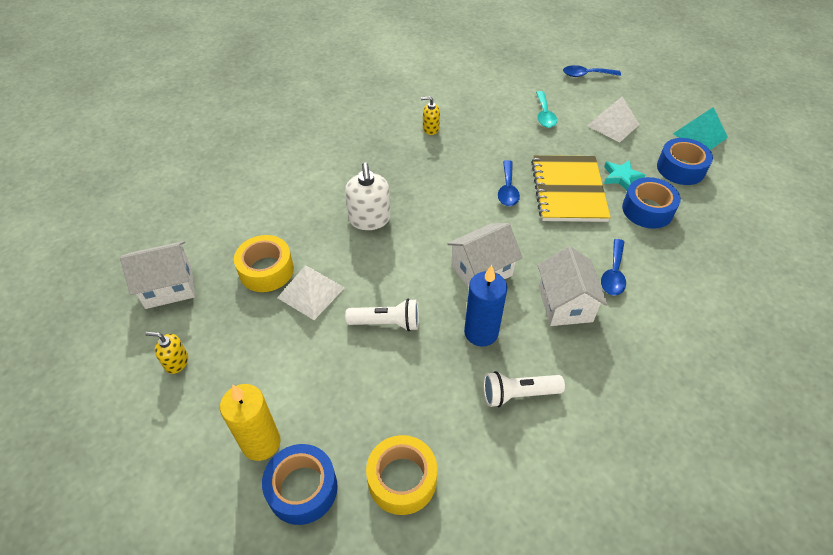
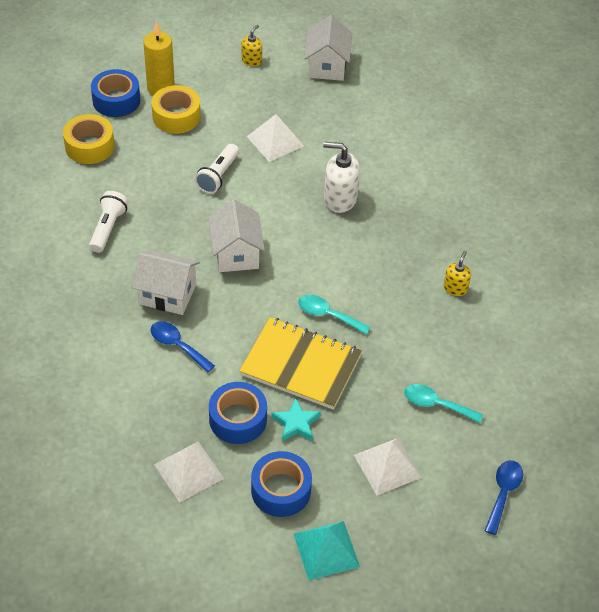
camera: 110 degrees right, 0 degrees up
(266, 270) = (314, 121): yellow tape -> yellow tape (176, 116)
(481, 332) = (174, 228): blue candle -> none
(507, 189) = (327, 315): blue spoon -> turquoise spoon
(716, 222) = (189, 471): none -> white pyramid

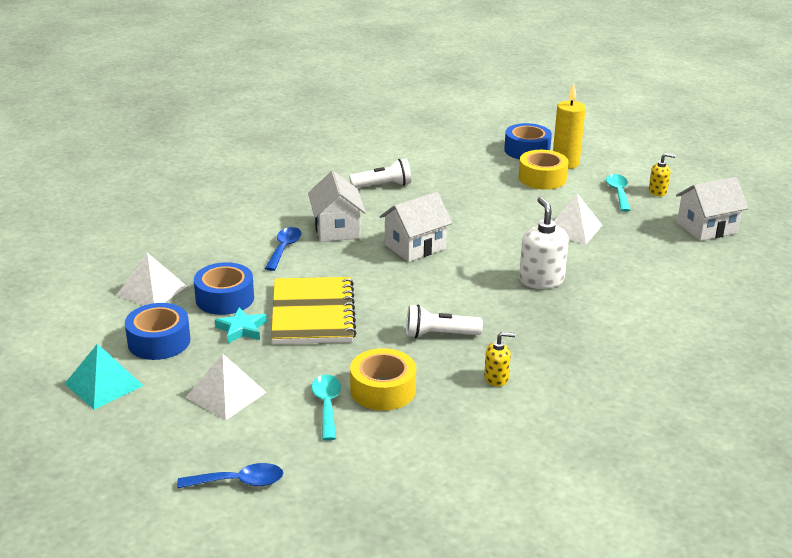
camera: 65 degrees right, 20 degrees down
(89, 146) = (463, 154): yellow tape -> yellow tape (383, 390)
(218, 176) = (496, 214): white flashlight -> white flashlight (439, 335)
(327, 315) = (387, 312): turquoise spoon -> turquoise spoon (618, 193)

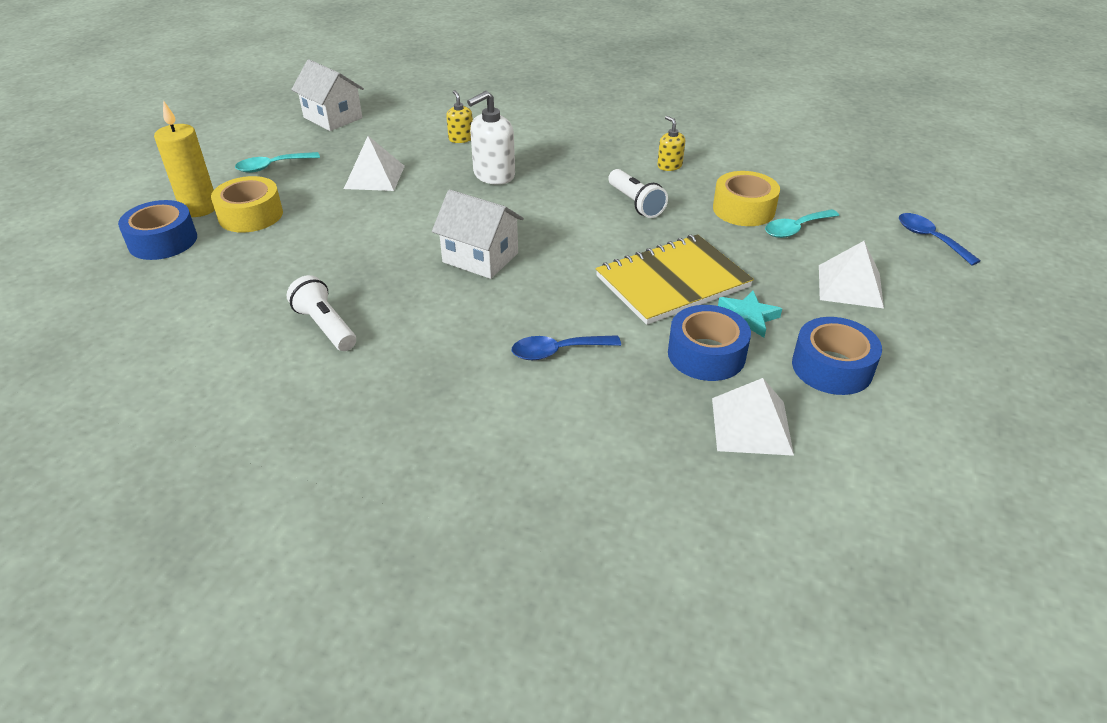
camera: 115 degrees left, 10 degrees up
(103, 384) = (938, 371): turquoise pyramid -> none
(336, 229) = (476, 326): white house -> none
(658, 191) = (259, 147): yellow soap dispenser -> yellow soap dispenser (461, 139)

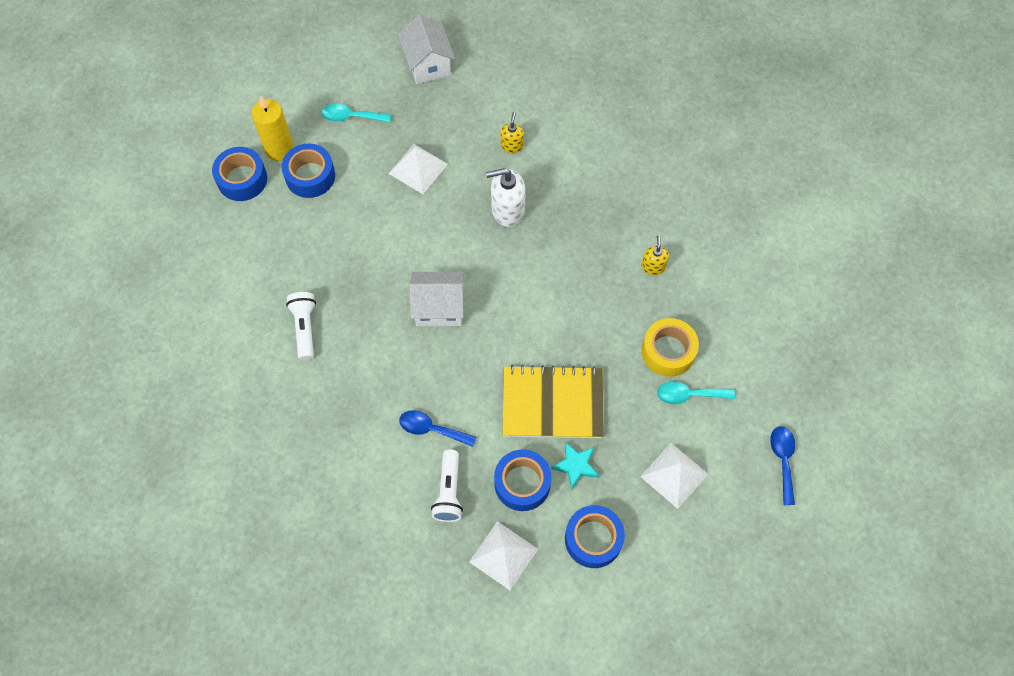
camera: 30 degrees right, 25 degrees up
(251, 215) = (310, 176): yellow tape -> blue tape
(480, 257) = (439, 308): white house -> white house turned 60 degrees counterclockwise
(635, 203) = (590, 302): white flashlight -> white flashlight (449, 492)

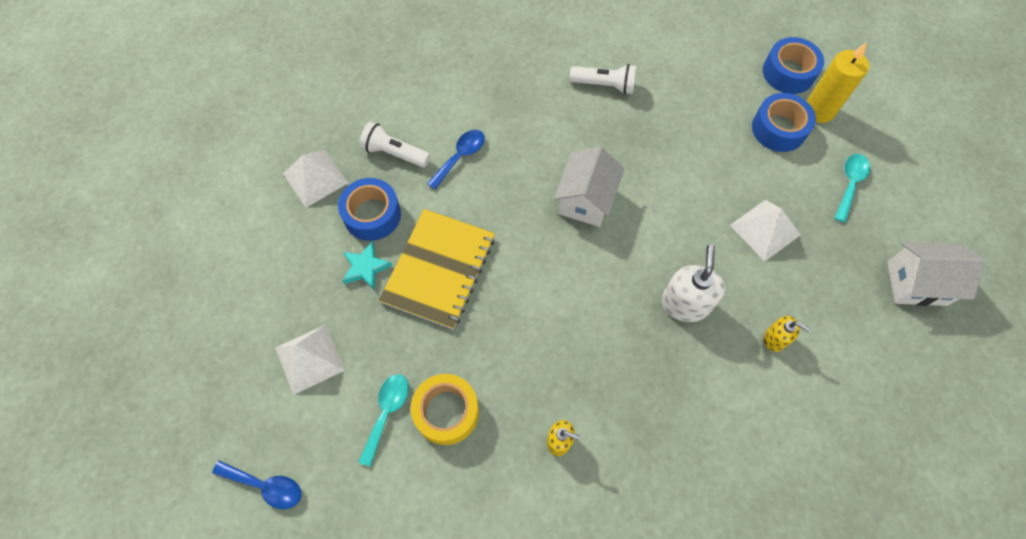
camera: 110 degrees right, 0 degrees up
(593, 539) = (288, 257): blue tape -> none

